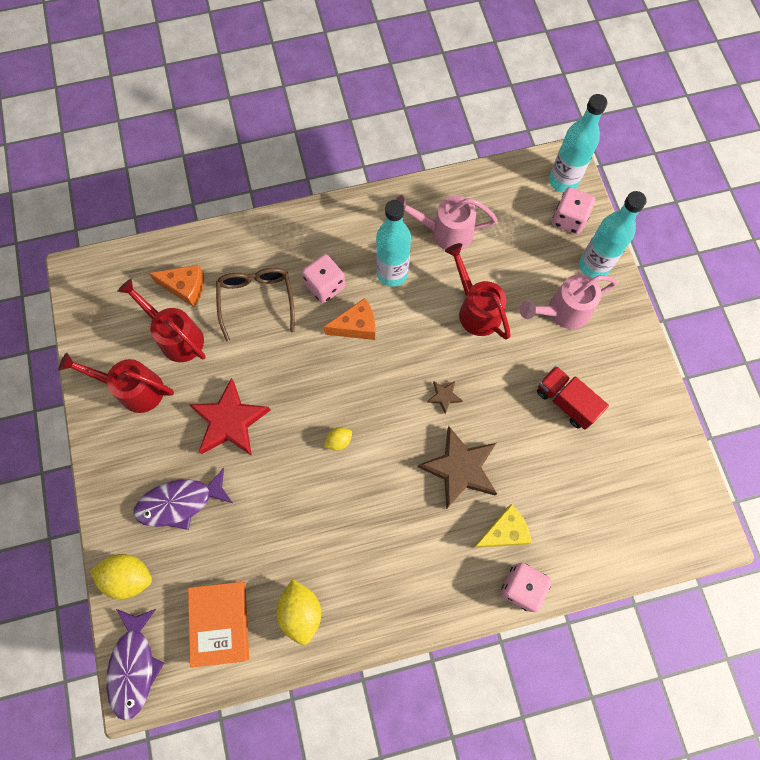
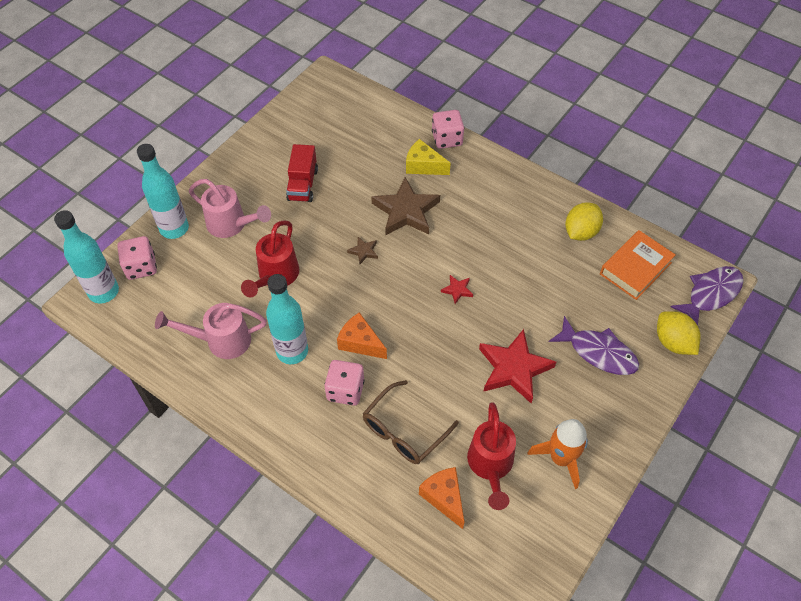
camera: 130 degrees left, 15 degrees down
(134, 389) = (561, 458): red watering can -> orange rocket
(338, 441) = (457, 290): yellow lemon -> red star
(445, 232) = (221, 341): pink watering can -> pink watering can turned 120 degrees clockwise

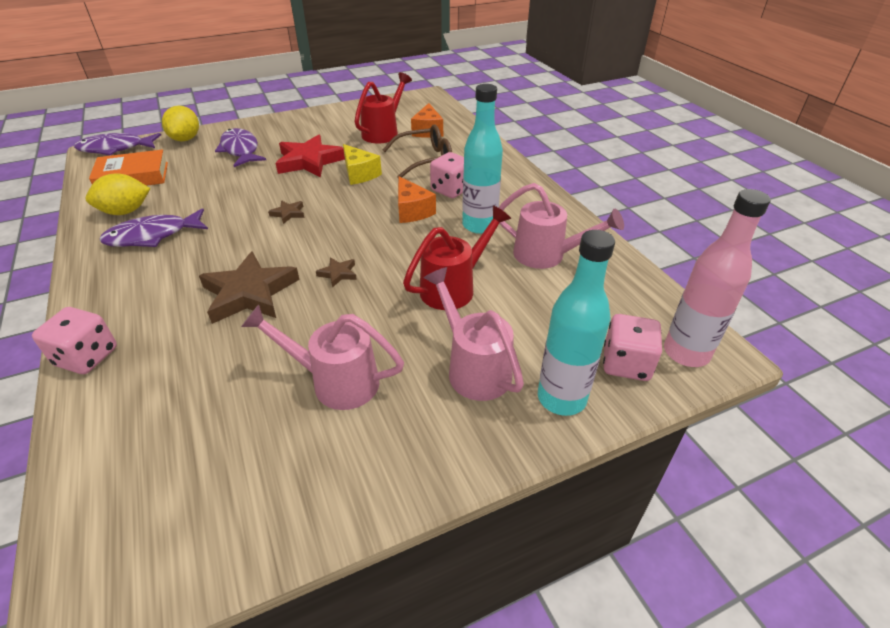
camera: 150 degrees left, 15 degrees down
(104, 292) = (686, 353): turquoise bottle -> pink bottle
(302, 184) = (336, 381): red truck -> pink watering can
(423, 166) = (163, 335): yellow cheese -> yellow cheese (359, 174)
(457, 290) = (288, 213): red star -> brown star
(527, 222) = (153, 236): none -> purple fish
(561, 458) = (336, 123): orange rocket -> none

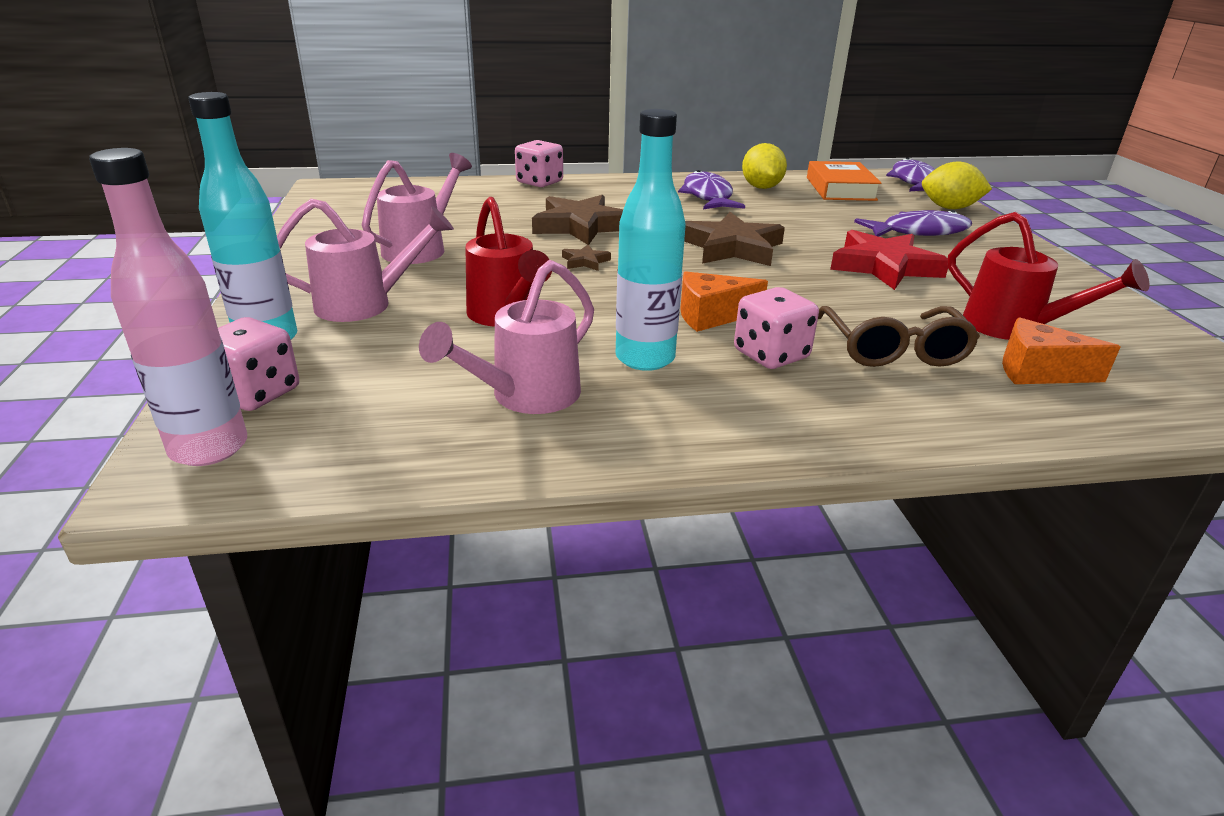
camera: 105 degrees right, 10 degrees down
(288, 213) = (732, 247): brown star -> brown star, size x2.25
(359, 174) = (839, 294): yellow cheese -> none

